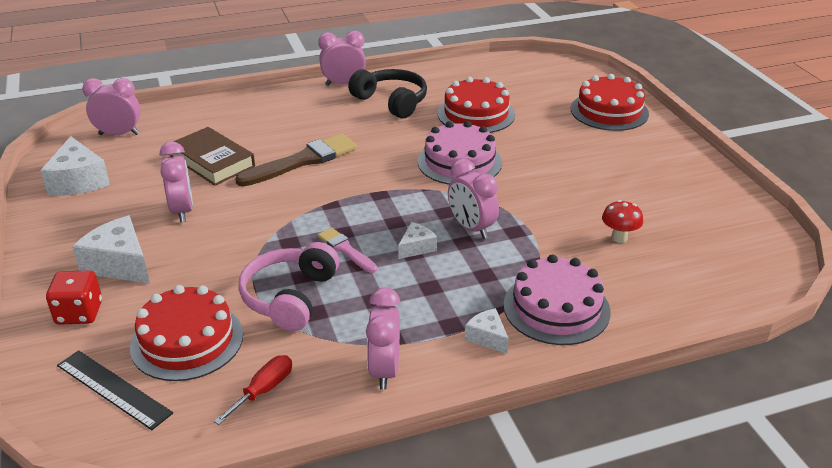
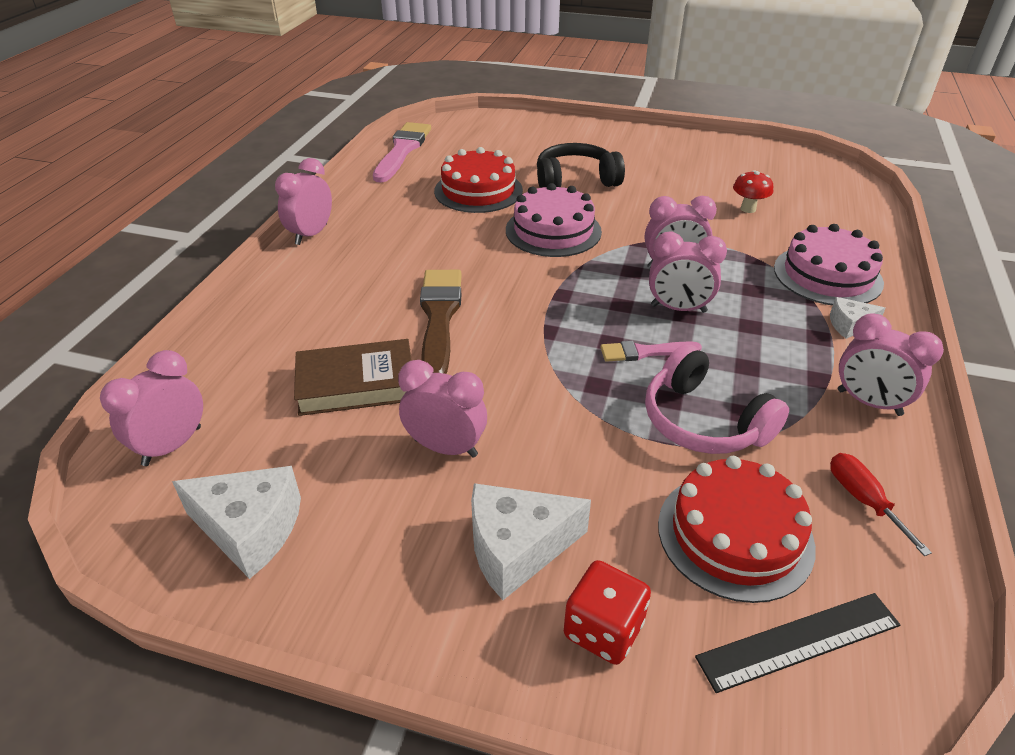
camera: 55 degrees left, 5 degrees up
(391, 102) = (391, 222): black headphones -> black headphones (575, 181)
(416, 247) = (678, 309): white cheese -> pink clock
(491, 66) = (402, 150): none -> pink brush
(609, 111) = (554, 136): red cake -> none

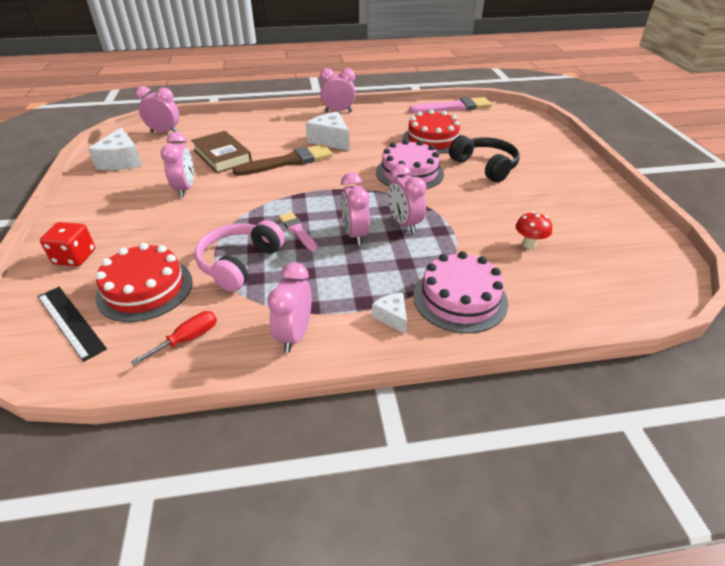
camera: 65 degrees right, 0 degrees up
(517, 548) = (122, 223): white cheese -> white cheese (330, 140)

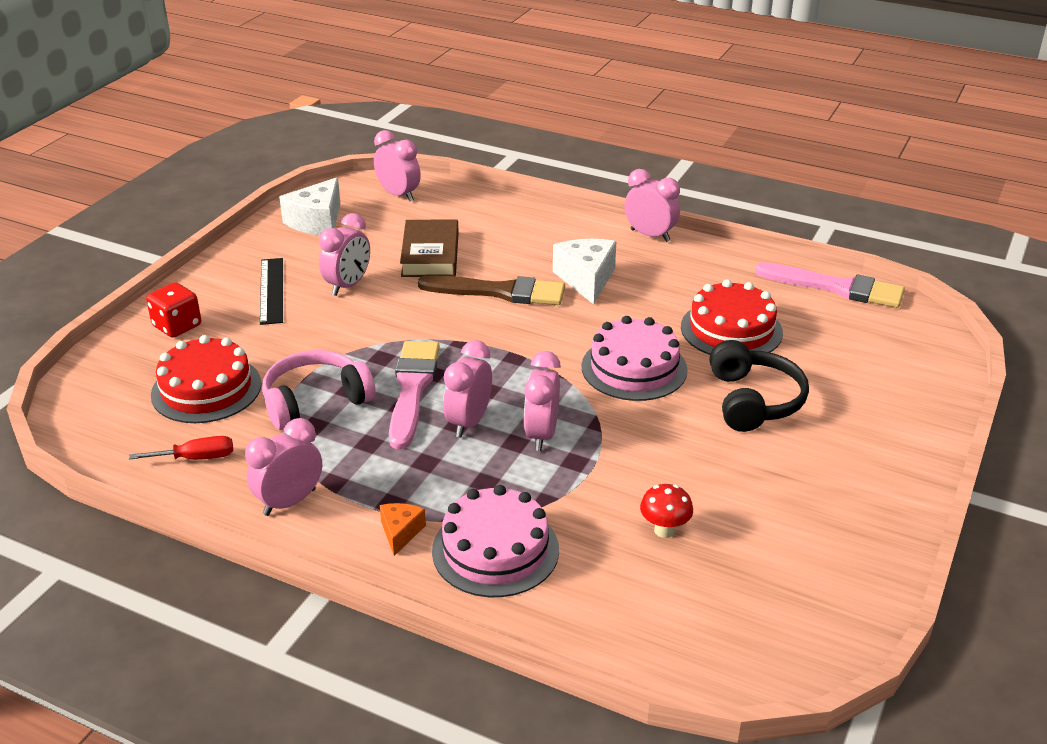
camera: 35 degrees right, 5 degrees down
(70, 322) = (120, 393): black ruler -> black ruler (271, 290)
(297, 231) = (412, 389): pink brush -> pink brush, size x1.79
(392, 317) = (401, 532): white cheese -> orange cheese

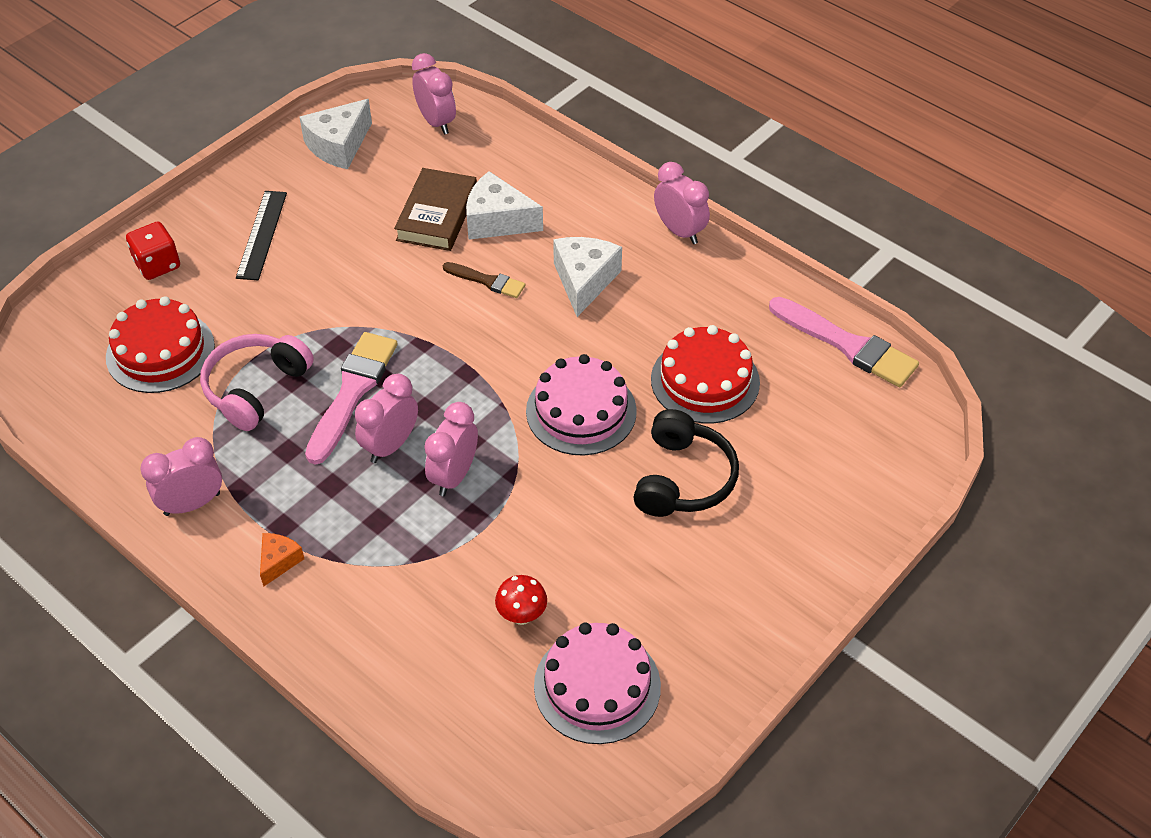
camera: 15 degrees right, 15 degrees up
(196, 458) = (126, 434): red screwdriver -> none
(315, 401) = (256, 388): pink headphones -> pink headphones turned 45 degrees counterclockwise
(348, 285) = (338, 242): pink clock -> none
(487, 251) = (497, 220): none -> white cheese
(495, 550) = (356, 601): pink cake -> pink cake (597, 686)
(499, 292) = (487, 281): brown brush -> brown brush, size x0.56

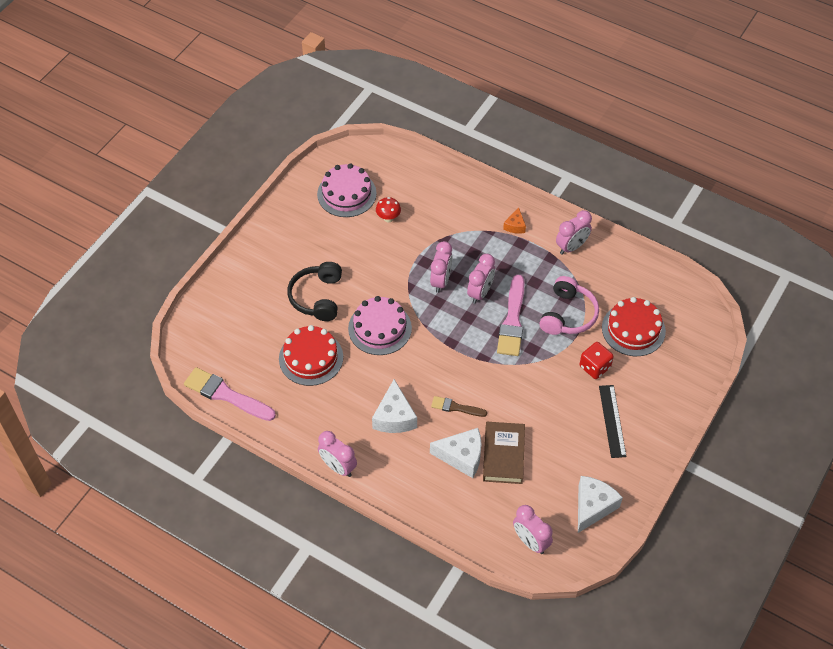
camera: 170 degrees right, 5 degrees up
(157, 264) = (667, 388): red dice -> red dice (594, 367)

